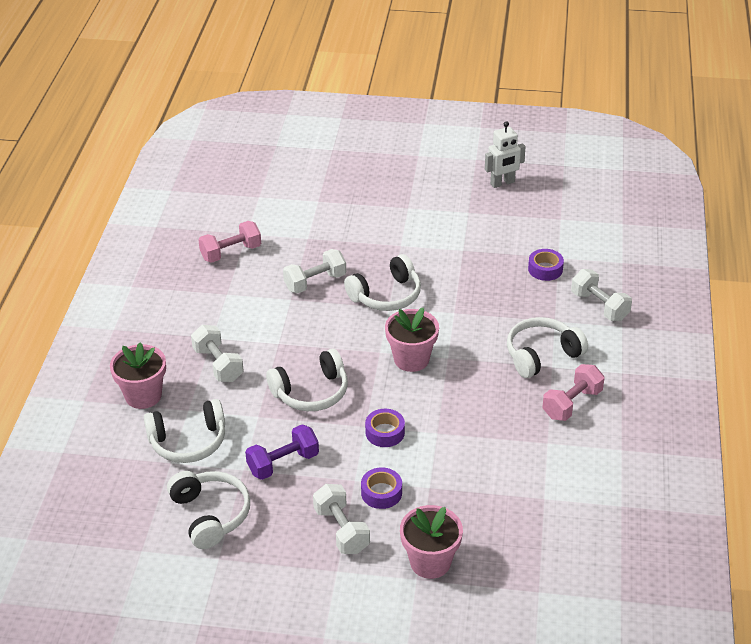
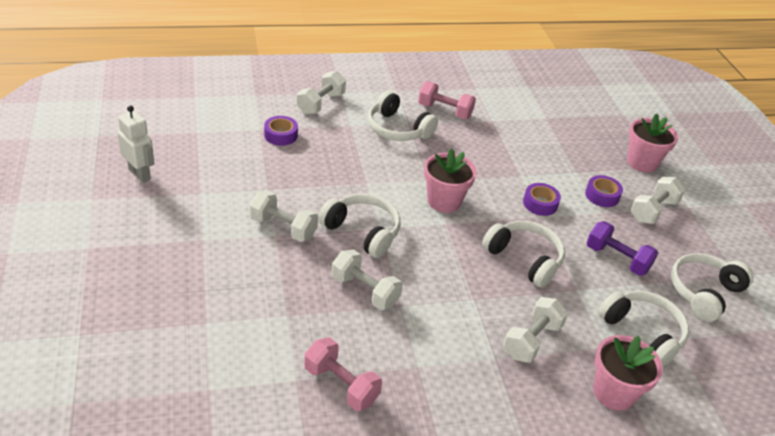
camera: 115 degrees left, 0 degrees up
(407, 251) = (283, 228): none -> white dumbbell

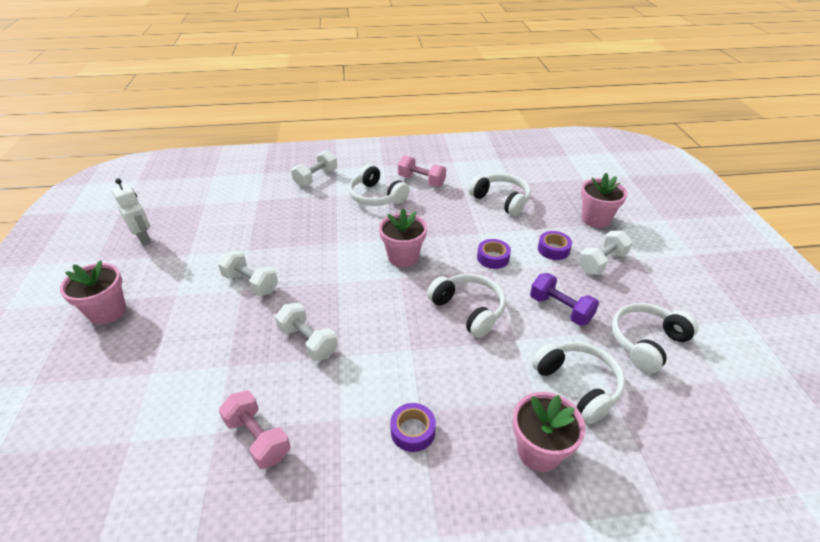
camera: 10 degrees right, 0 degrees up
(131, 258) = (107, 312): none -> pink flower pot
(281, 135) = (274, 204): purple tape -> purple tape (412, 431)
(362, 232) = (321, 286): white headphones -> white headphones (501, 200)
(532, 340) = (461, 392): white dumbbell -> none

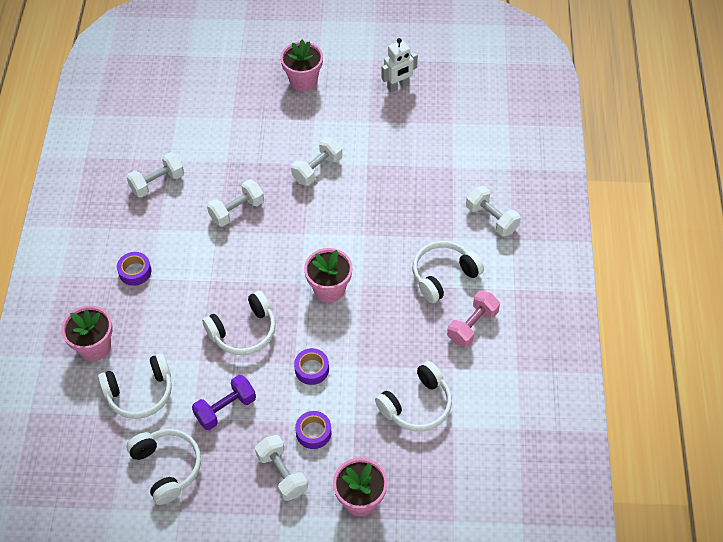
camera: 100 degrees right, 15 degrees up
(258, 438) = (157, 183): pink dumbbell -> white dumbbell

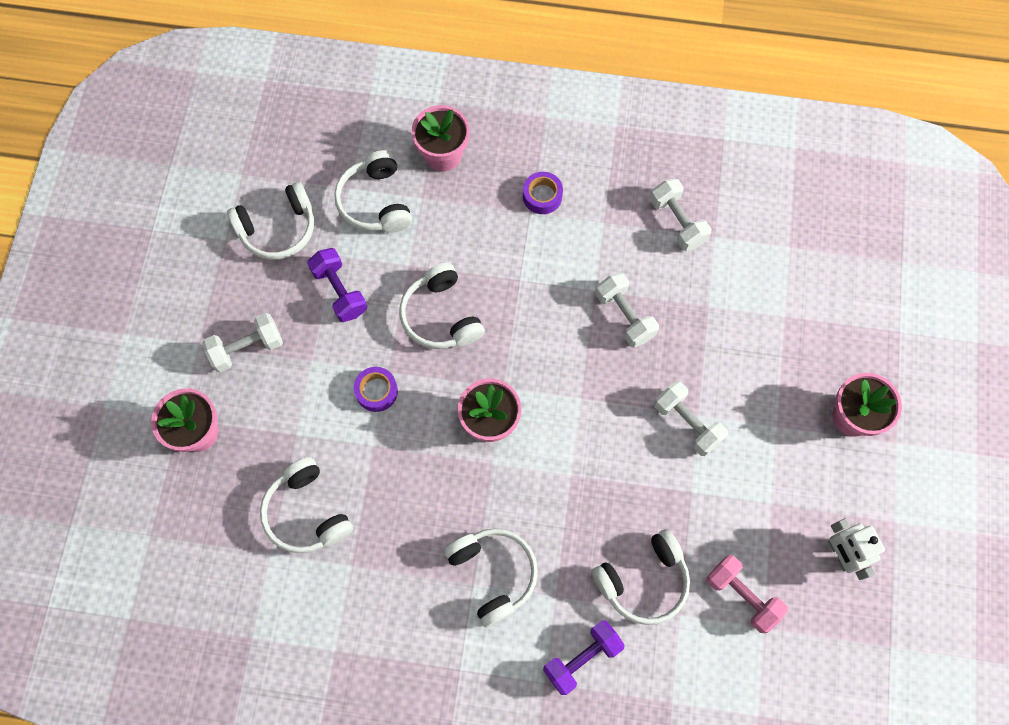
camera: 95 degrees right, 15 degrees up
(313, 432) = (292, 386): purple tape -> none
(433, 188) = (643, 581): none -> white headphones
(472, 326) = (410, 601): pink dumbbell -> pink dumbbell (742, 595)
(491, 219) = (582, 658): white dumbbell -> purple dumbbell

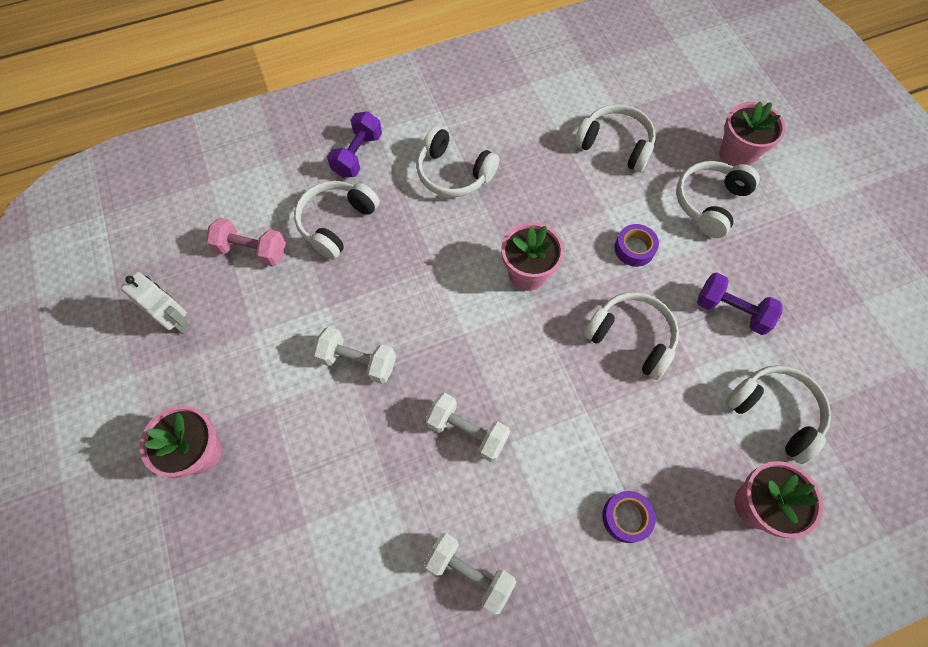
camera: 150 degrees right, 5 degrees down
(247, 348) = (759, 227): white dumbbell -> none
(278, 229) = (831, 336): white headphones -> white headphones (710, 203)

